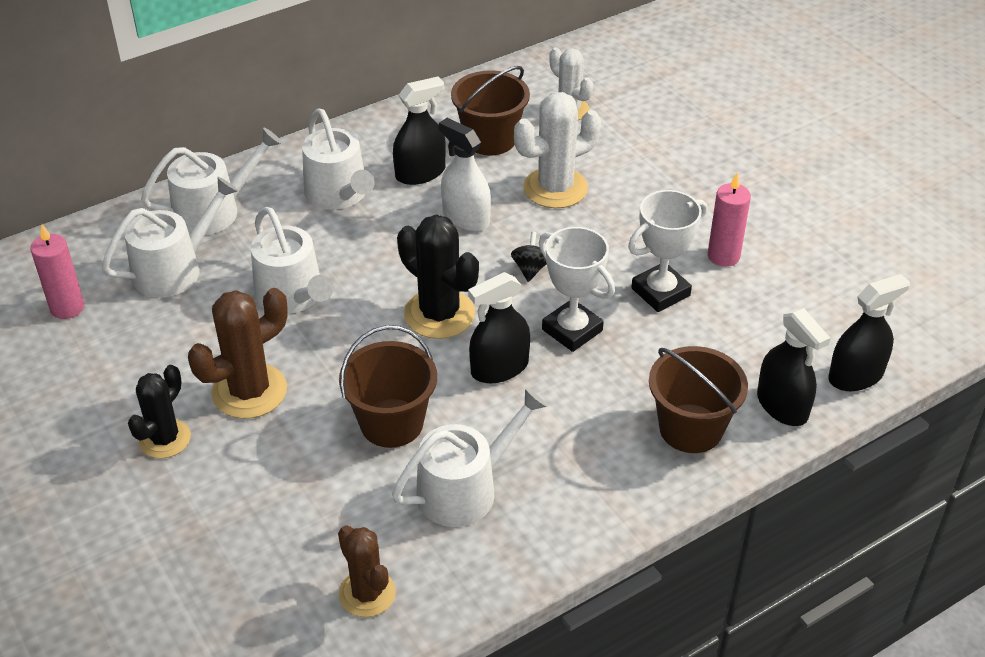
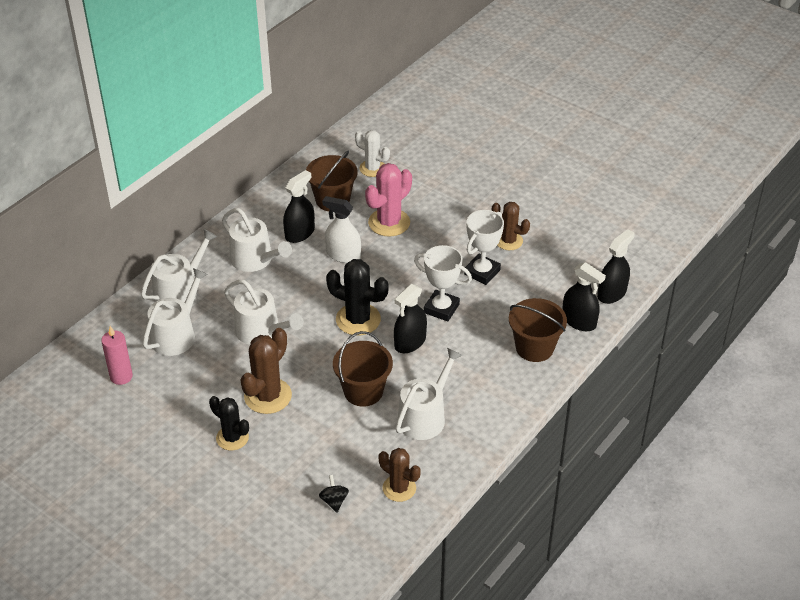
camera: 20 degrees left, 0 degrees up
(165, 439) = (232, 438): black cactus -> black cactus turned 60 degrees counterclockwise
(530, 269) = (399, 277): black spinning top -> black spinning top (334, 501)
(555, 188) = (389, 223): white cactus -> pink cactus
(723, 256) = (508, 241): pink candle -> brown cactus

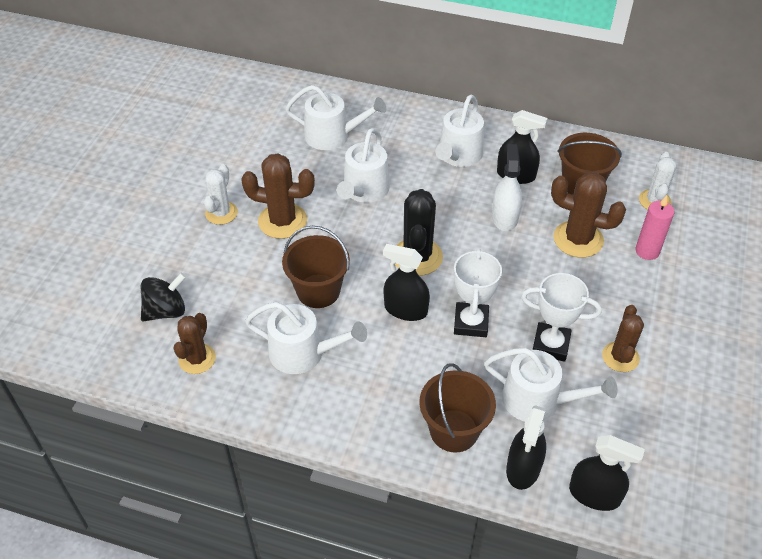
camera: 70 degrees right, 5 degrees up
(121, 376) = (267, 120): pink candle -> pink candle (647, 251)
(180, 290) = (389, 120): white watering can -> white watering can (538, 400)
(232, 438) = (221, 213): black cactus -> white cactus
(334, 501) = (166, 311): black spinning top -> black spinning top, size x1.64
(389, 223) = (578, 239): pink cactus -> brown cactus

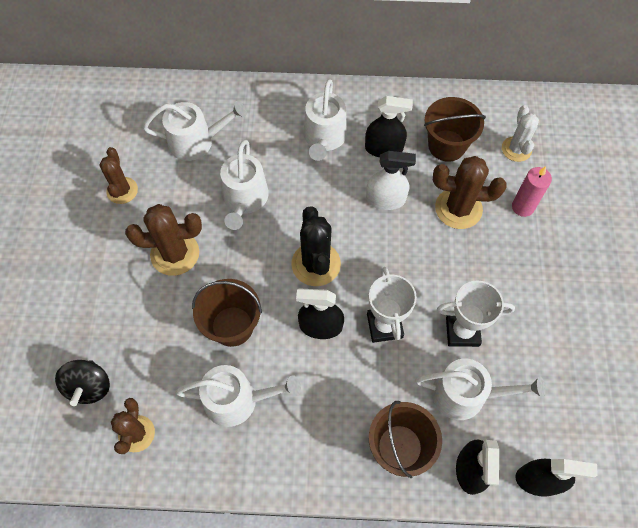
camera: 15 degrees left, 15 degrees up
(166, 311) = (89, 387): black spinning top -> black spinning top turned 135 degrees clockwise
(221, 213) = (111, 258): white cactus -> none
(504, 217) = (385, 199): white spray bottle -> white spray bottle turned 105 degrees clockwise
(620, 357) = (526, 328): brown cactus -> brown cactus (122, 190)

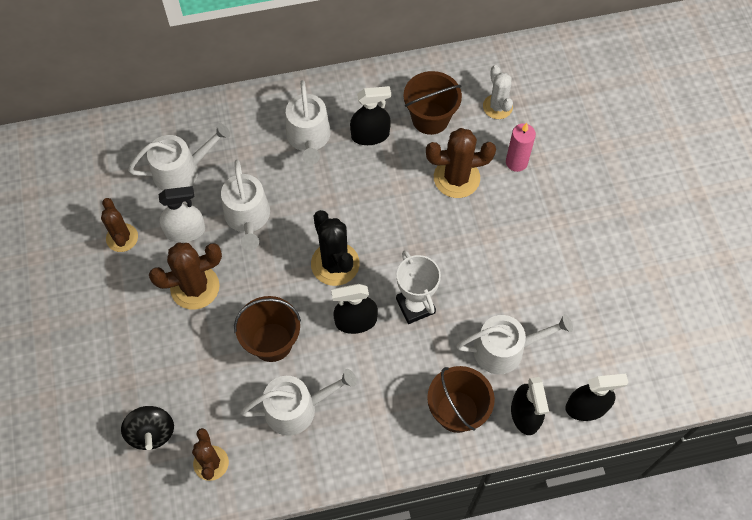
camera: 15 degrees left, 0 degrees up
(385, 199) = (385, 185): white spray bottle -> white spray bottle (185, 231)
(462, 331) = (488, 293): white trophy -> none

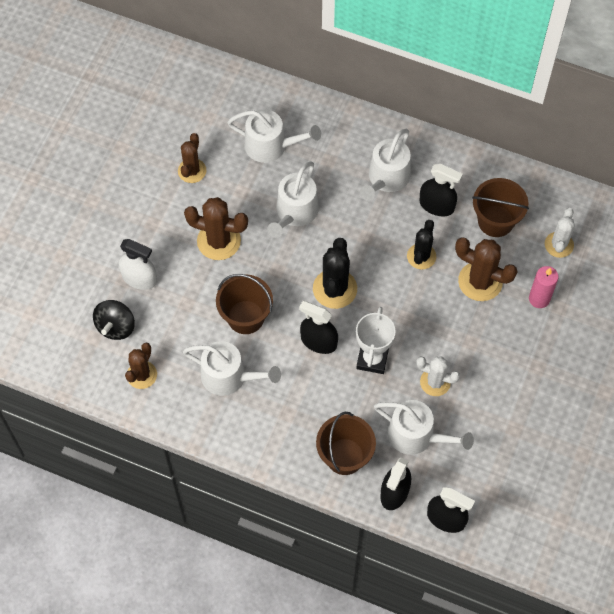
camera: 35 degrees right, 0 degrees up
(185, 231) = (241, 194): white spray bottle -> white spray bottle (139, 278)
(390, 187) = (421, 256): none -> black cactus
(485, 291) = (435, 382): none -> white cactus

